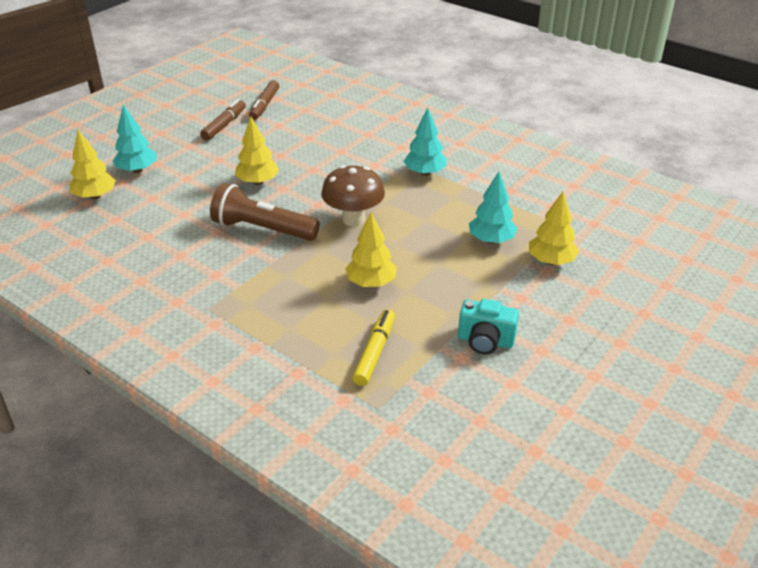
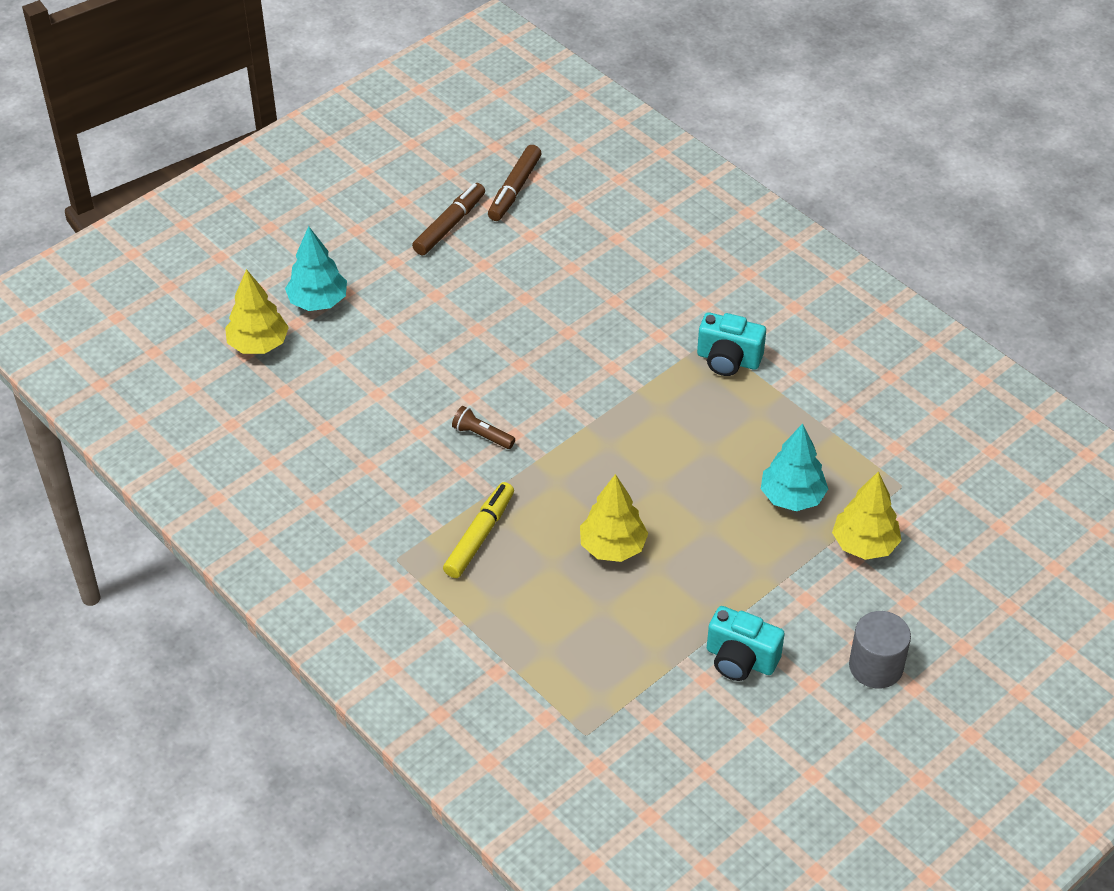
camera: 10 degrees right, 10 degrees up
(258, 182) = (485, 346): yellow tree -> none
(263, 229) = (482, 435): brown flashlight -> brown flashlight, size x0.44
(353, 219) = (609, 434): brown mushroom -> none
(374, 352) = (596, 656): yellow marker -> yellow marker (479, 536)
(424, 173) = (728, 360): turquoise tree -> turquoise camera
(587, 333) = (876, 666): none -> grey cylinder

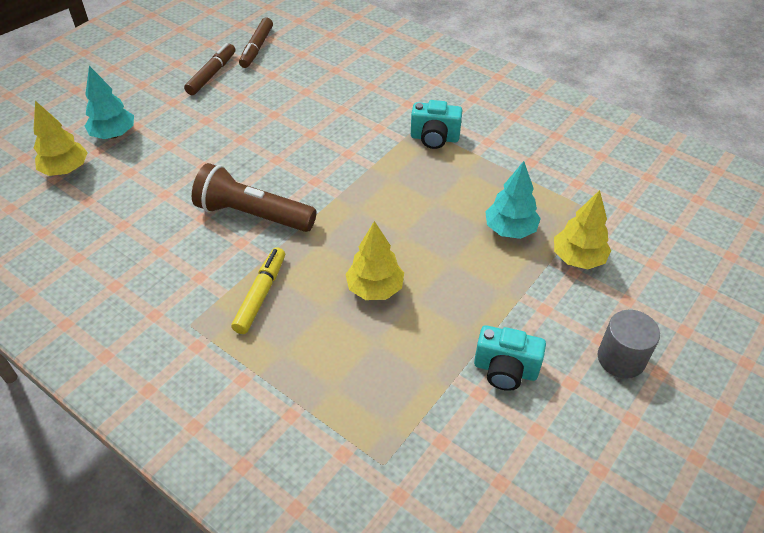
camera: 10 degrees left, 0 degrees up
(482, 435) = (253, 215): brown flashlight -> brown flashlight, size x2.29

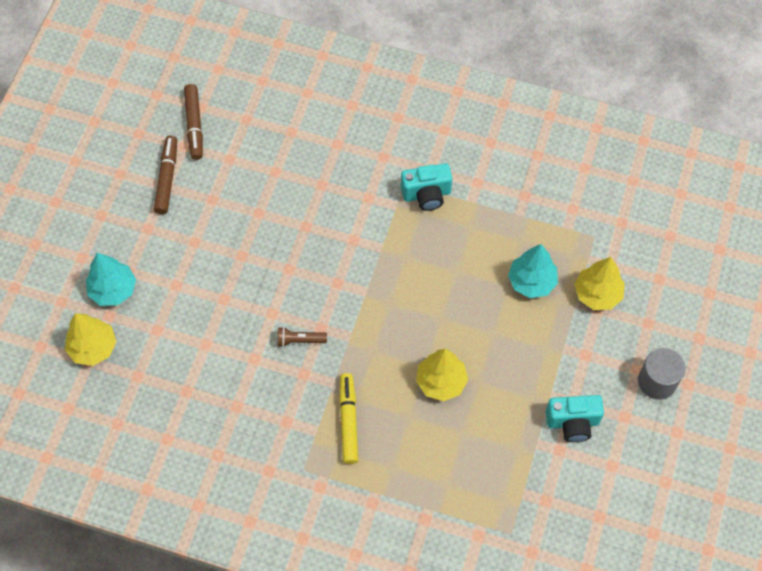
camera: 20 degrees left, 15 degrees up
(253, 215) = (300, 340): brown flashlight -> brown flashlight, size x0.44

